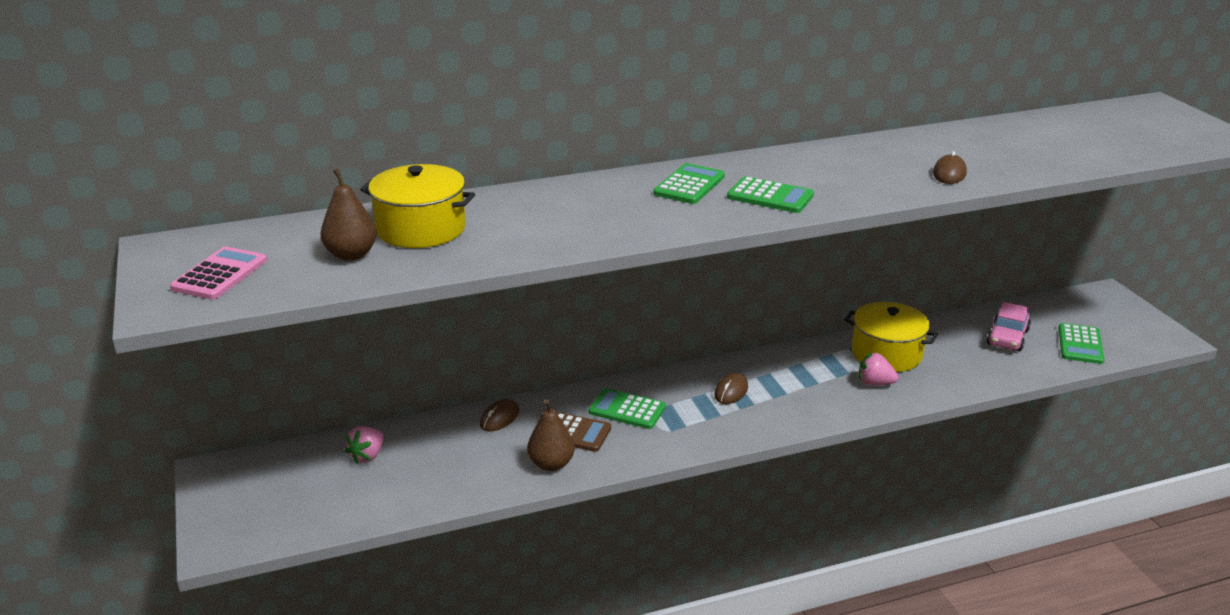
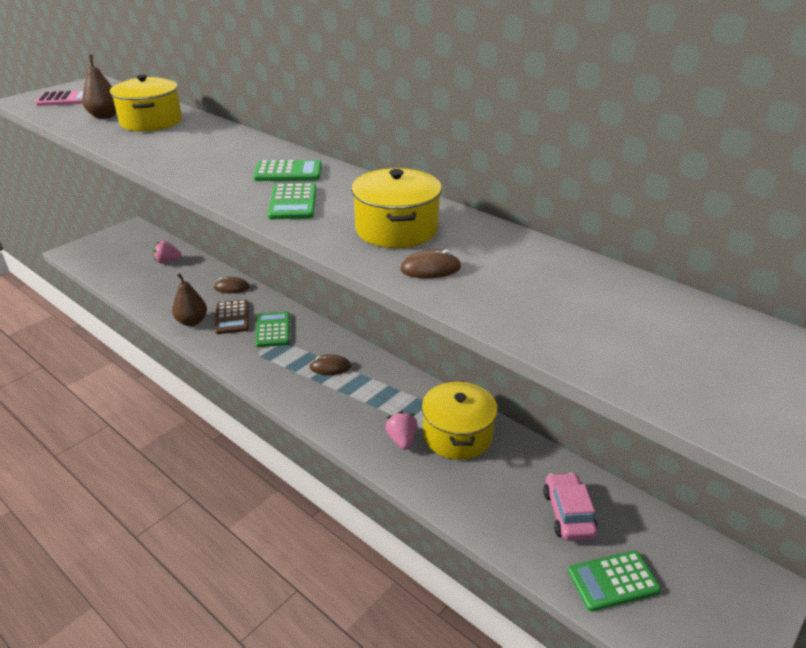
camera: 60 degrees right, 5 degrees up
(867, 169) = (396, 229): none -> yellow pot
(1007, 337) = (568, 513): pink car -> pink car turned 90 degrees clockwise

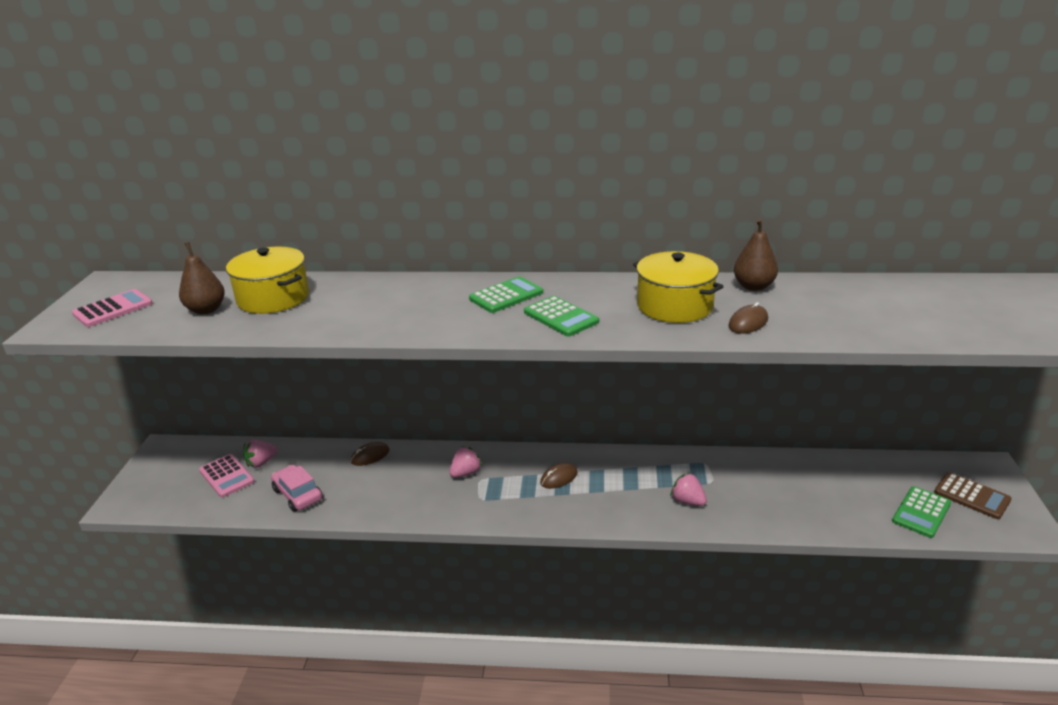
camera: 35 degrees left, 5 degrees down
(140, 261) = (226, 476): none -> pink calculator
(192, 321) = (375, 503): brown pear -> brown pear (753, 286)
(232, 317) = (410, 481): brown calculator -> brown calculator (972, 496)
(273, 330) = (466, 473): green calculator -> pink strawberry
(457, 435) = (719, 476): yellow pot -> none
(568, 513) = (849, 488): pink car -> pink car (297, 494)

